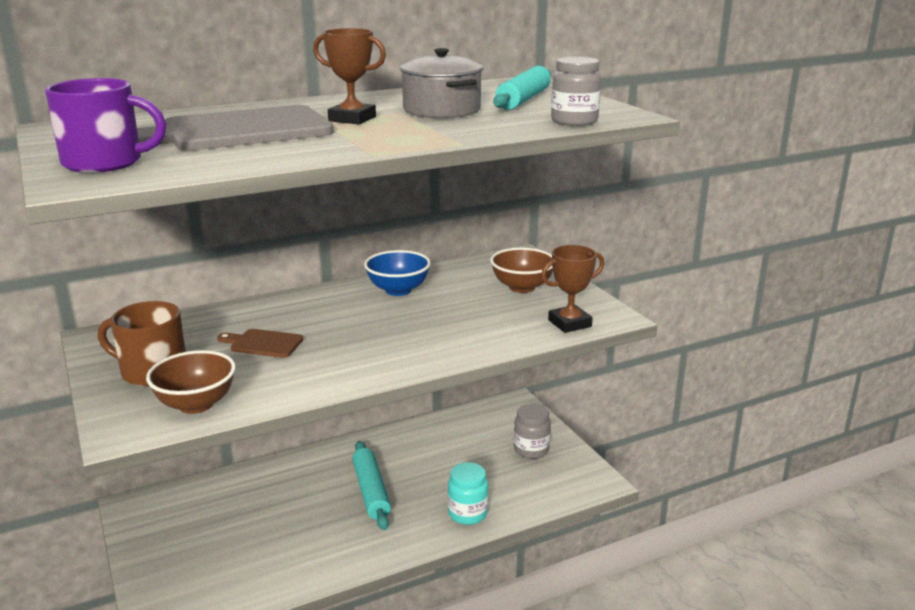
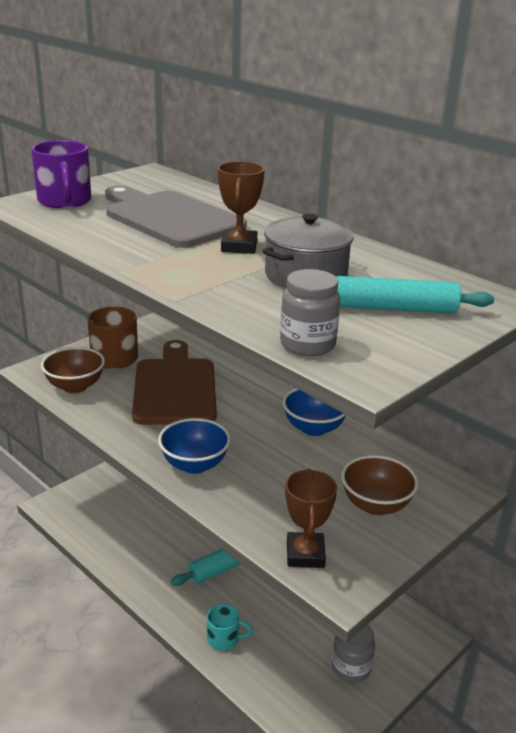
camera: 70 degrees right, 5 degrees up
(263, 343) = (175, 388): brown cutting board -> brown cutting board, size x2.18
(416, 351) = (194, 465): none -> blue bowl
(467, 514) = (224, 639): turquoise jar -> turquoise mug
(569, 323) = (305, 554): brown trophy -> brown trophy turned 45 degrees clockwise

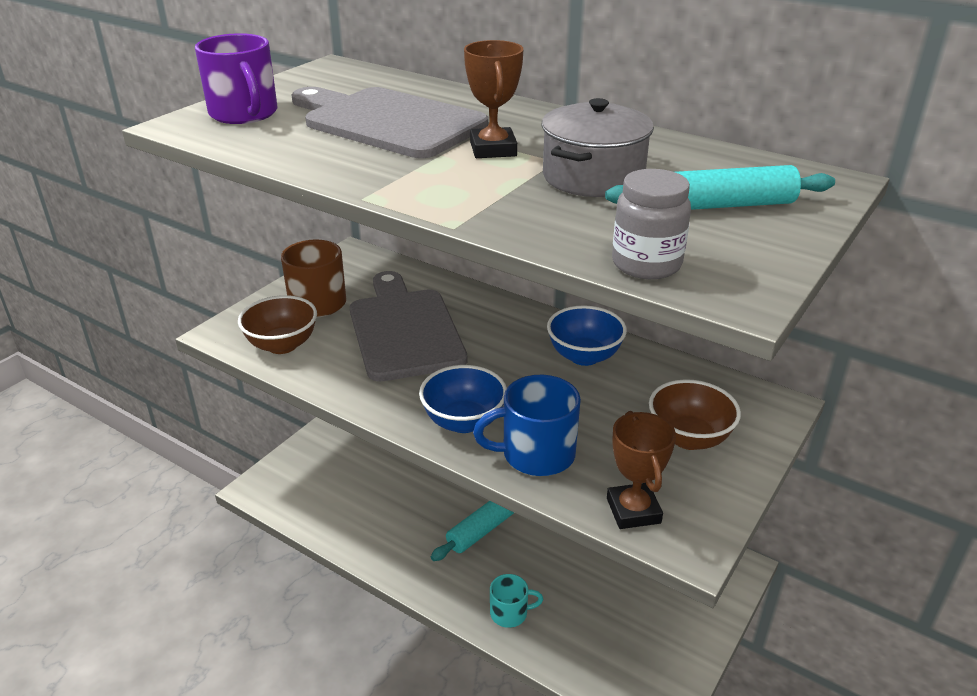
camera: 10 degrees left, 5 degrees up
(175, 388) = (404, 330): brown cutting board -> grey cutting board
(243, 498) = (536, 454): none -> blue mug
(351, 668) = (660, 620): grey jar -> none

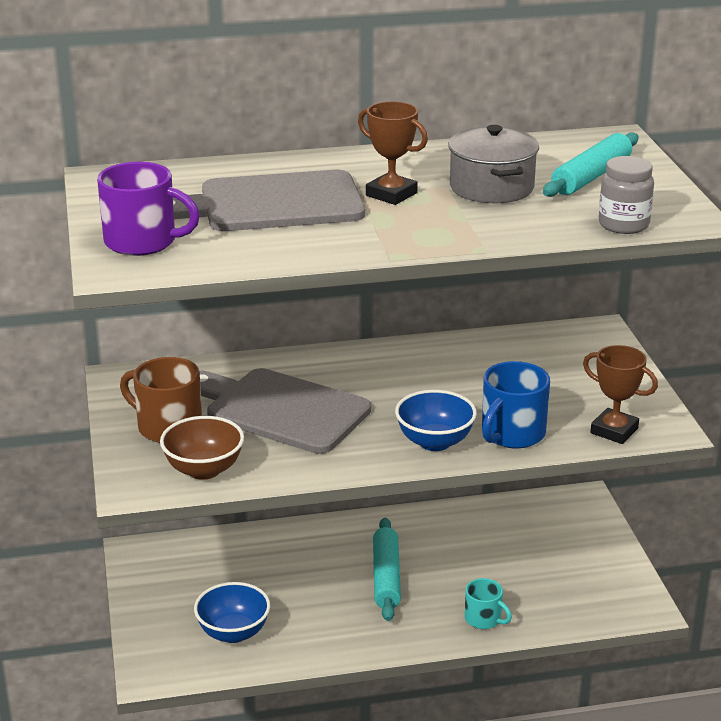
camera: 45 degrees left, 5 degrees down
(510, 613) = (484, 619): turquoise mug -> turquoise mug turned 90 degrees clockwise
(584, 356) = (440, 361): blue bowl -> blue bowl (233, 633)
(689, 438) = (581, 375): brown bowl -> none

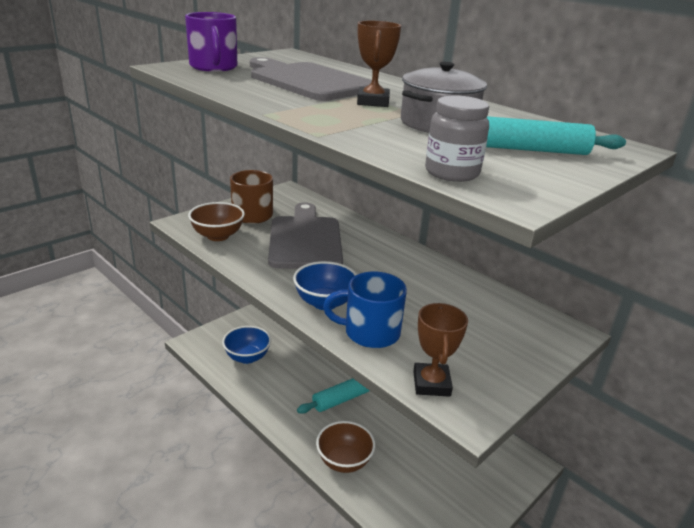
camera: 55 degrees right, 0 degrees up
(484, 619) = (344, 461): turquoise mug -> brown bowl

